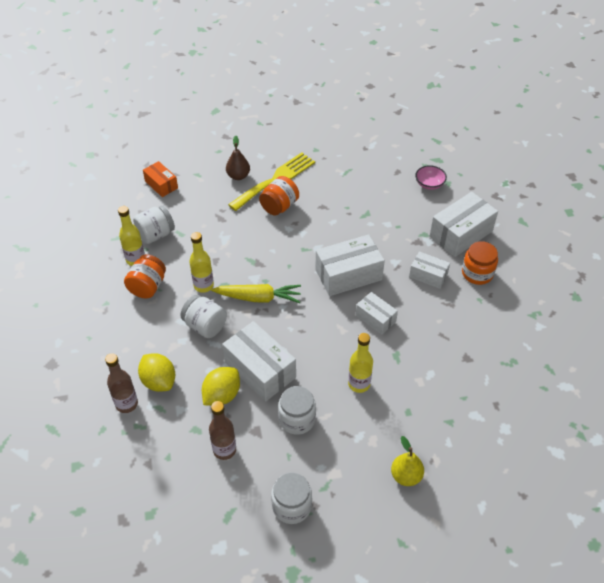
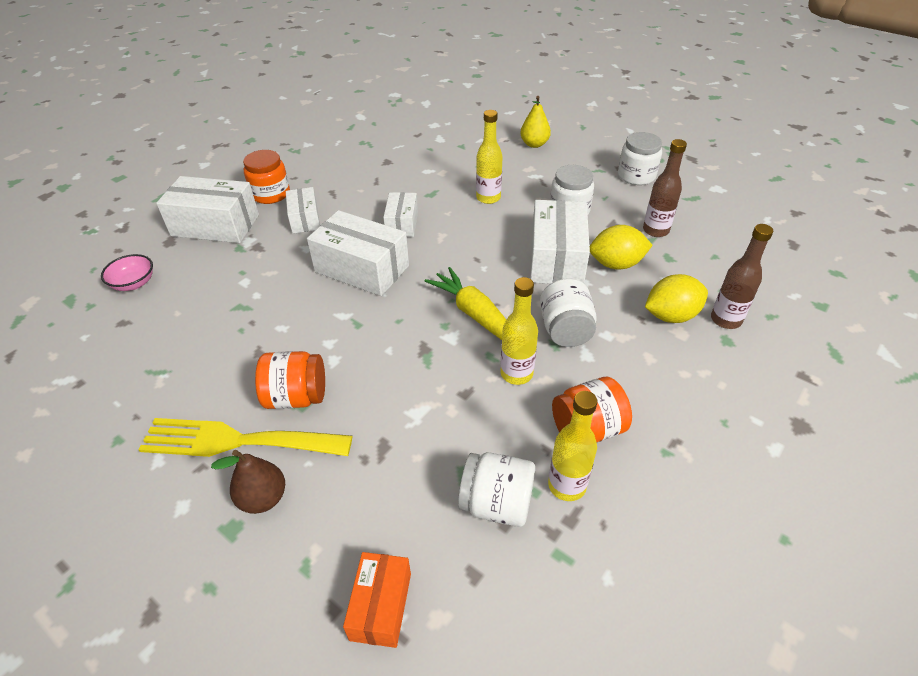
camera: 130 degrees left, 5 degrees down
(159, 381) = (671, 316): yellow lemon -> yellow lemon turned 60 degrees clockwise

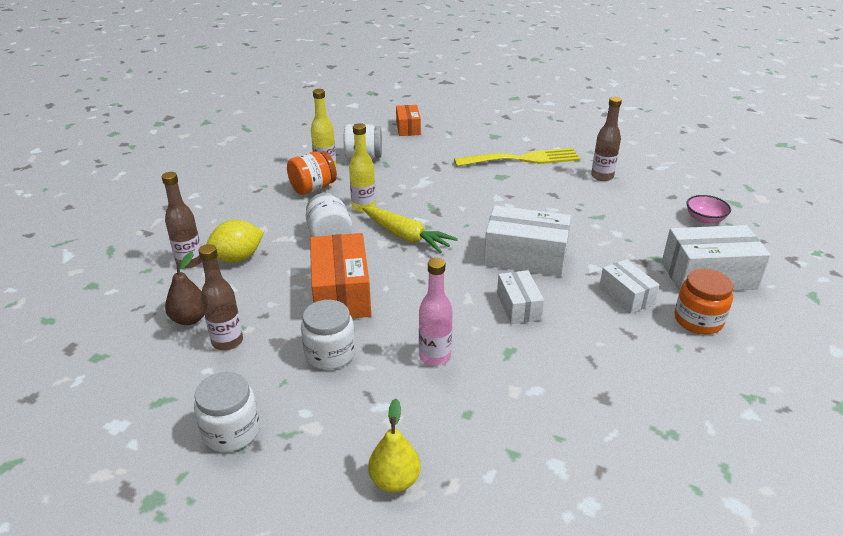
camera: 165 degrees right, 10 degrees down
(163, 376) = (602, 176): none -> brown bottle
(263, 498) = (488, 145): brown pear -> brown pear (190, 319)
(296, 397) = (506, 178): orange jar -> none
(488, 198) = (435, 356): yellow bottle -> pink bottle
(556, 258) = (341, 293): white box -> orange box
(616, 264) = (280, 296): yellow lemon -> none

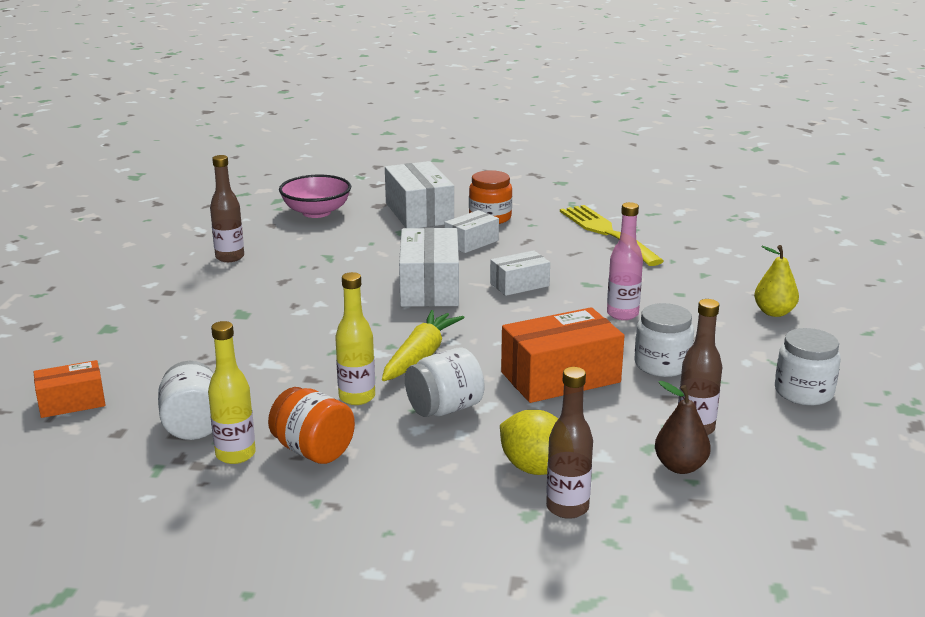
camera: 105 degrees left, 10 degrees down
(523, 159) = (186, 303): yellow fork -> yellow fork (606, 232)
(704, 219) = (316, 212): pink bowl -> pink bowl, size x1.60

